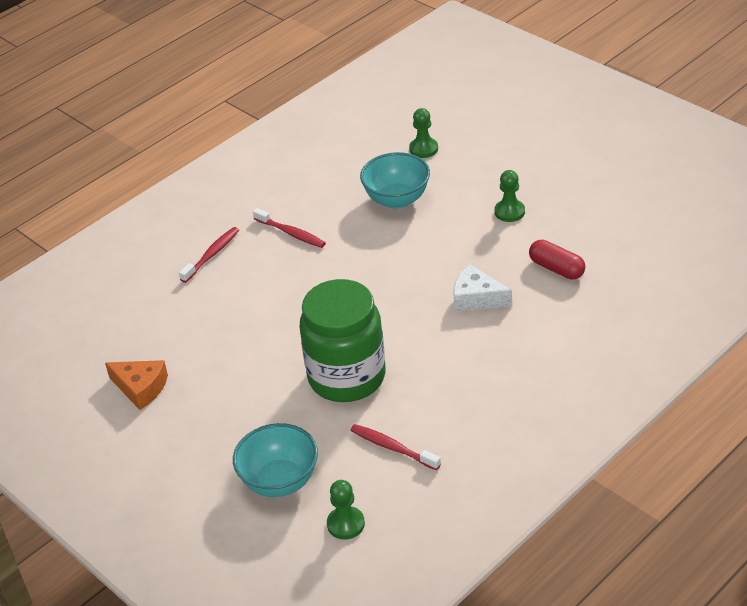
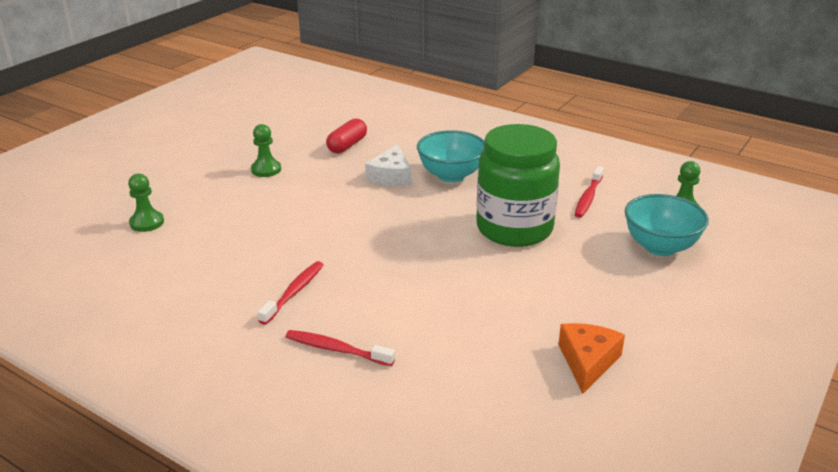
camera: 105 degrees left, 10 degrees down
(397, 199) = (238, 230): turquoise bowl -> turquoise bowl (451, 175)

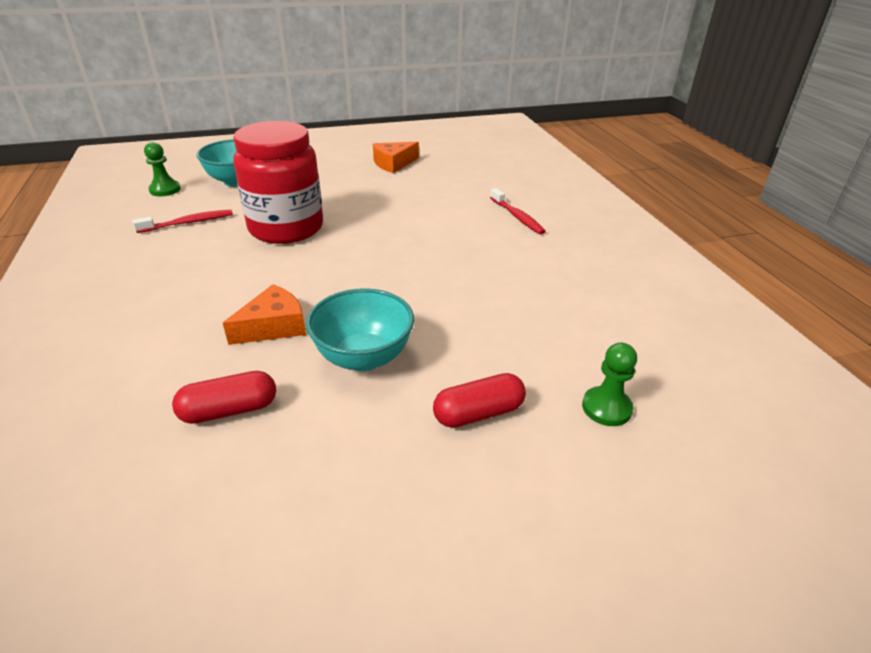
camera: 140 degrees left, 5 degrees up
(221, 192) = (478, 413): none -> red capsule
(266, 169) = (384, 425): green pawn -> none
(294, 292) = (509, 258): red toothbrush -> none
(391, 176) = (273, 326): white cheese -> orange cheese
(451, 175) = (225, 295): turquoise bowl -> turquoise bowl (363, 357)
(514, 229) = (286, 228): green jar -> red jar

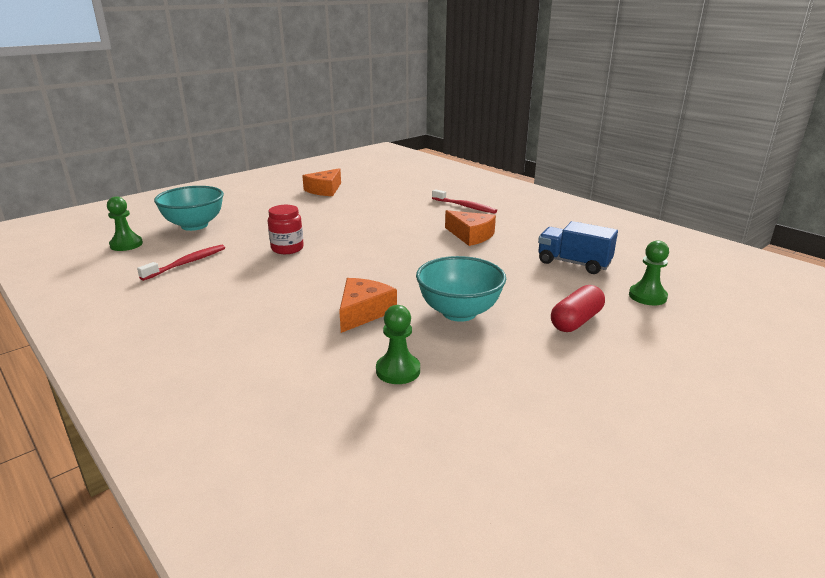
camera: 25 degrees left, 10 degrees down
(229, 410) = (398, 370): red capsule -> green pawn
(286, 228) = (287, 248): red jar -> red jar, size x0.46
(482, 258) = (471, 235): none -> orange cheese
(562, 330) = (573, 263): none -> blue truck

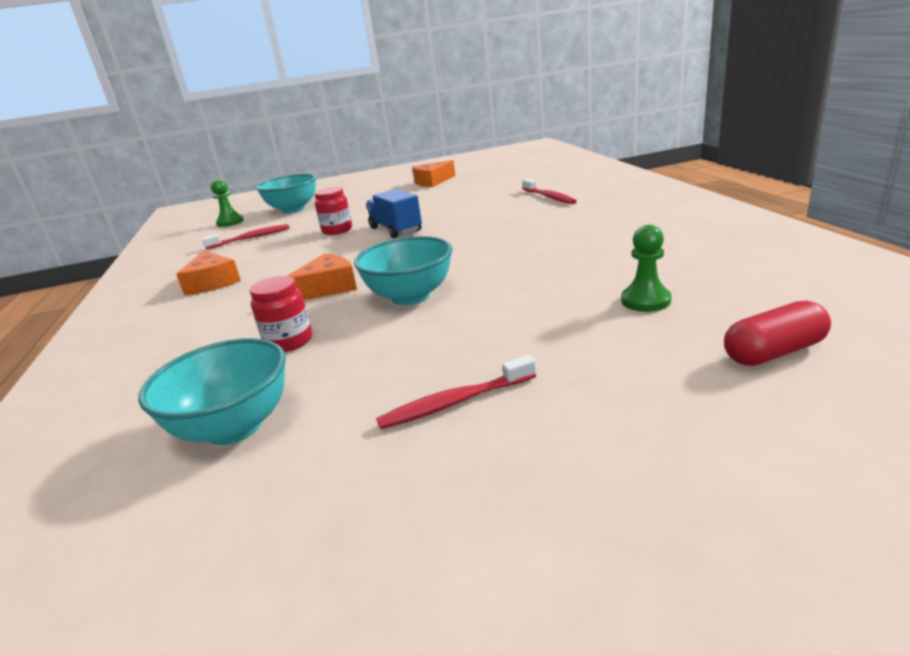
camera: 30 degrees right, 0 degrees up
(398, 370) = (289, 341): green pawn -> red jar
(457, 458) = (234, 427): none -> turquoise bowl
(471, 235) = (518, 225): orange cheese -> orange cheese (212, 282)
(573, 263) = (598, 258): blue truck -> blue truck (396, 229)
(576, 321) = (521, 318): red capsule -> red capsule (774, 352)
(612, 397) = (455, 402): none -> red toothbrush

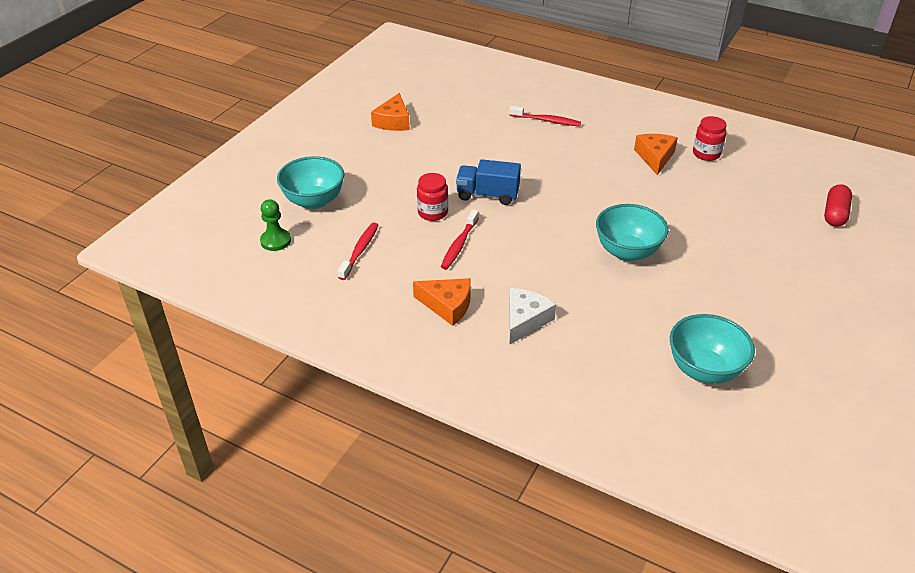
camera: 50 degrees left, 15 degrees up
(224, 311) = (525, 320): none -> white cheese
(289, 341) = (622, 316): red jar -> red jar (706, 154)
(327, 288) = (557, 269): orange cheese -> orange cheese (655, 157)
(455, 402) = (768, 301): red toothbrush -> red toothbrush (459, 244)
(645, 300) = (749, 203): green pawn -> none

